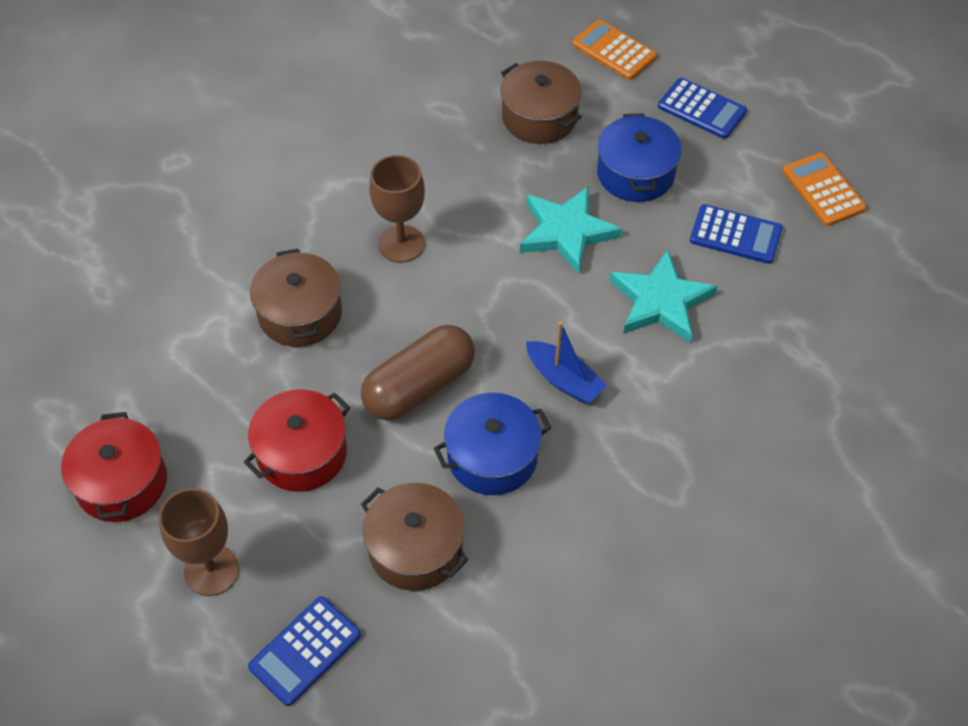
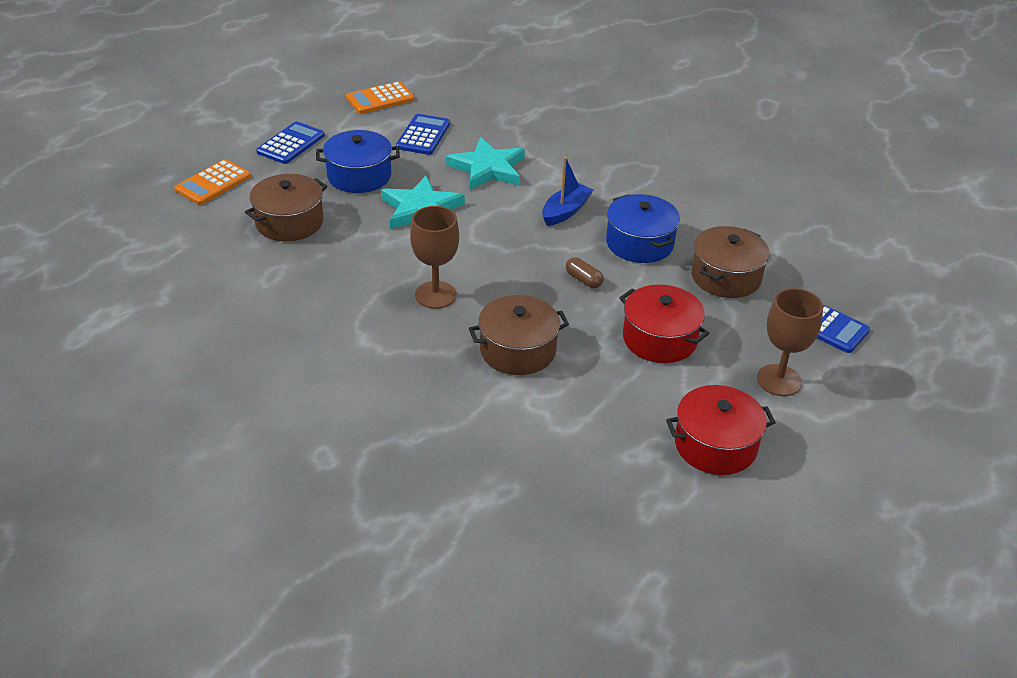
camera: 95 degrees left, 15 degrees down
(419, 386) = (583, 280): brown capsule -> brown capsule, size x0.43

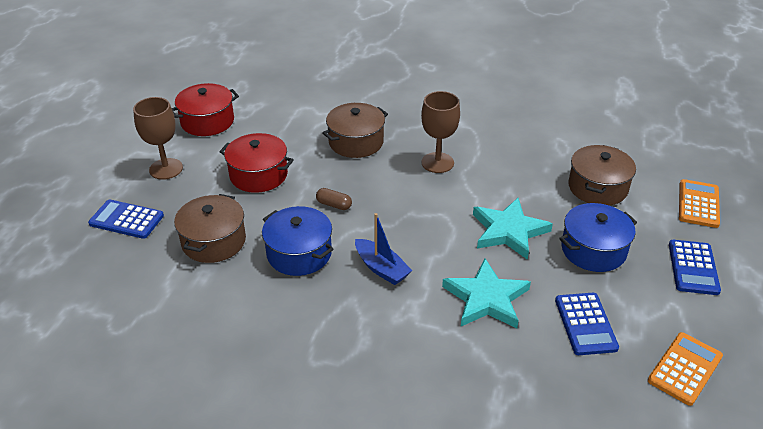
camera: 160 degrees right, 0 degrees up
(565, 211) = (381, 268): blue boat -> blue boat turned 60 degrees counterclockwise

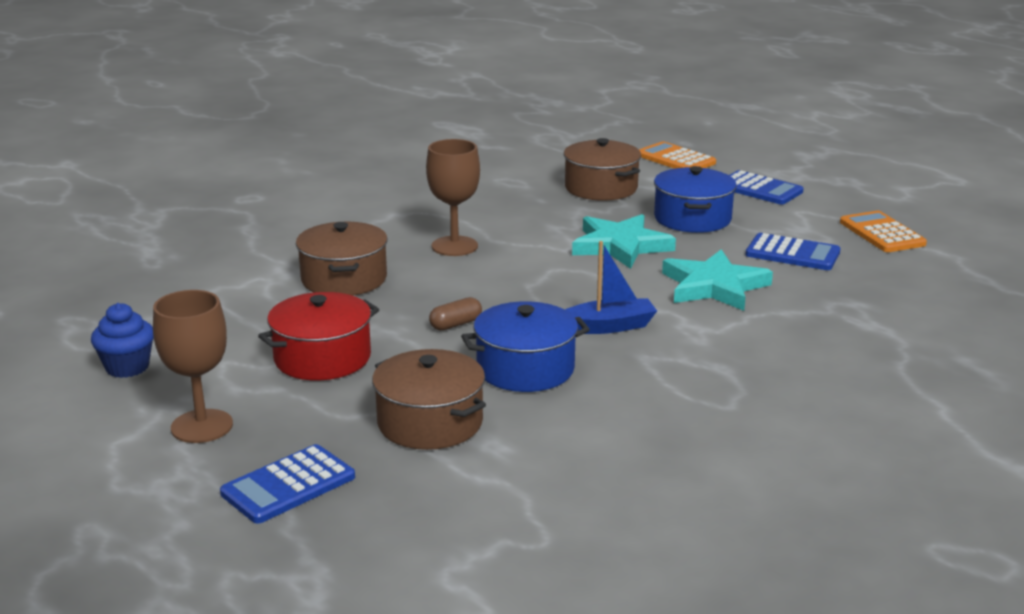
camera: 60 degrees left, 15 degrees down
(207, 121) = (127, 367): red pot -> blue cupcake

